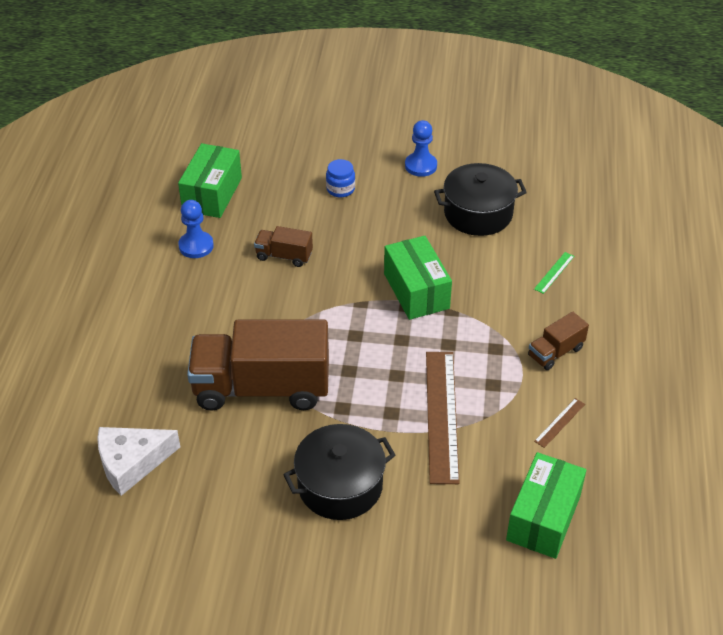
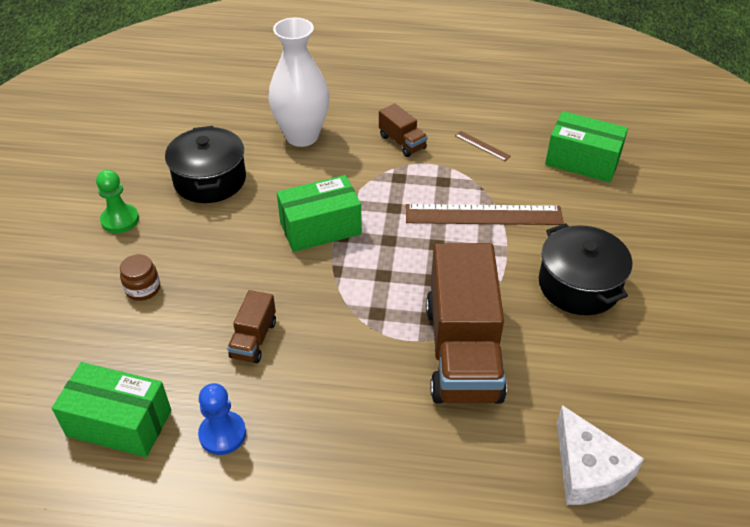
camera: 90 degrees left, 0 degrees up
(340, 189) = (143, 289): blue jar -> brown jar
(420, 166) = (120, 220): blue pawn -> green pawn
(554, 272) = (302, 136): green ruler -> white vase

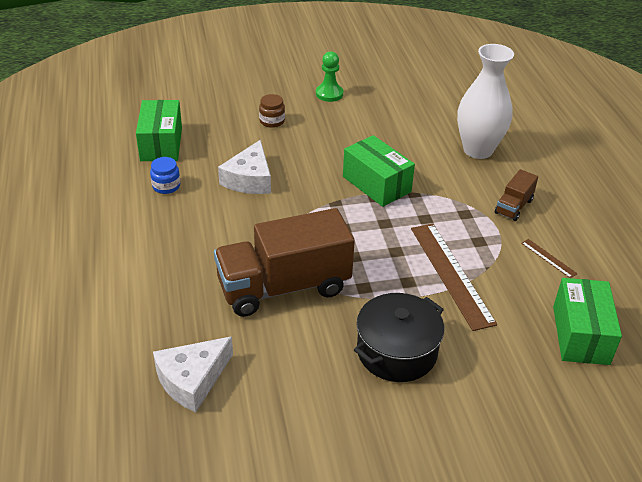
camera: 70 degrees right, 5 degrees down
(210, 180) = (394, 119): black pot -> none
(222, 434) = (166, 186): blue pawn -> blue jar
(254, 339) = (249, 179): brown truck -> white cheese
(482, 146) = (548, 258): brown ruler -> brown ruler turned 60 degrees counterclockwise

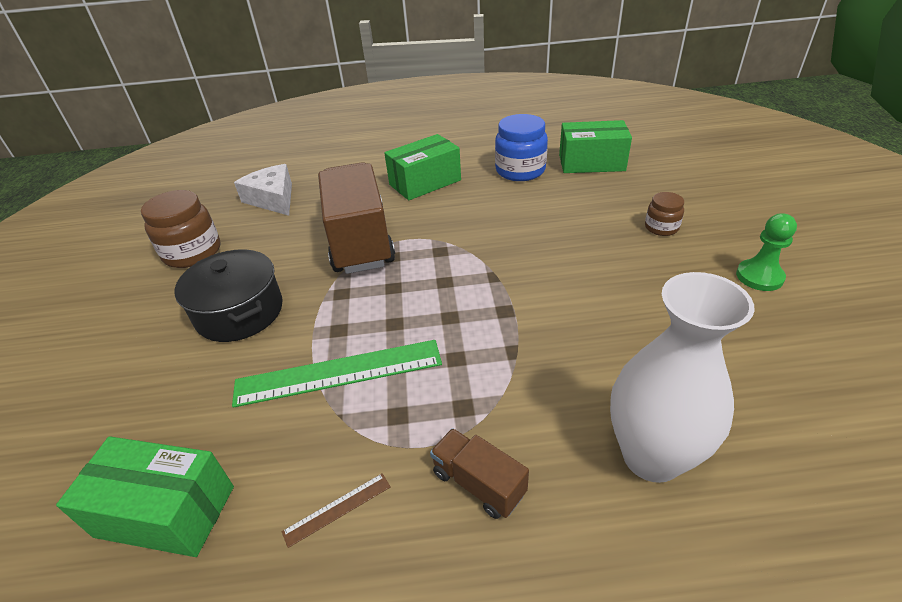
camera: 100 degrees right, 0 degrees up
(166, 186) = (520, 170): blue jar -> blue jar, size x1.80
(249, 179) = (535, 215): white cheese -> none
(305, 426) = (192, 252): none -> brown jar
(376, 184) = (533, 314): green box -> green box (425, 182)
(451, 274) = (338, 372): brown ruler -> green ruler

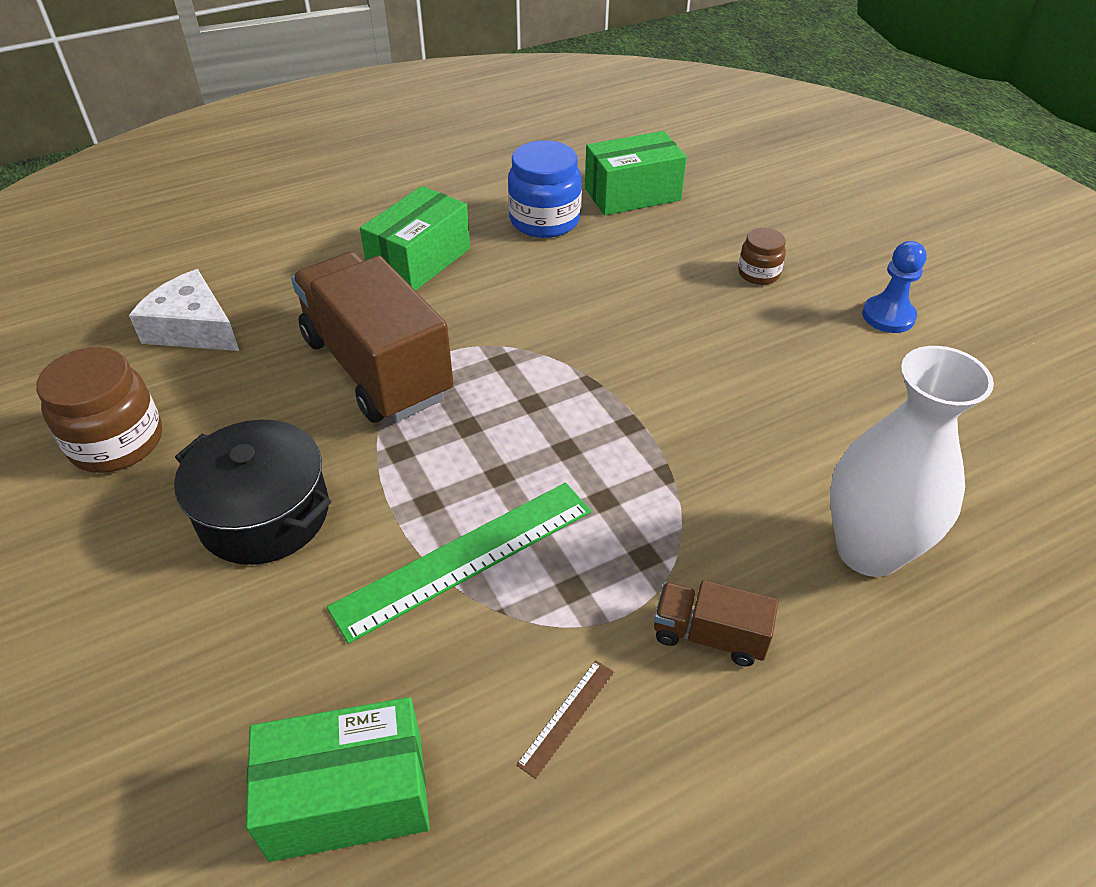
camera: 25 degrees left, 5 degrees up
(759, 277) = (888, 316): green pawn -> blue pawn

